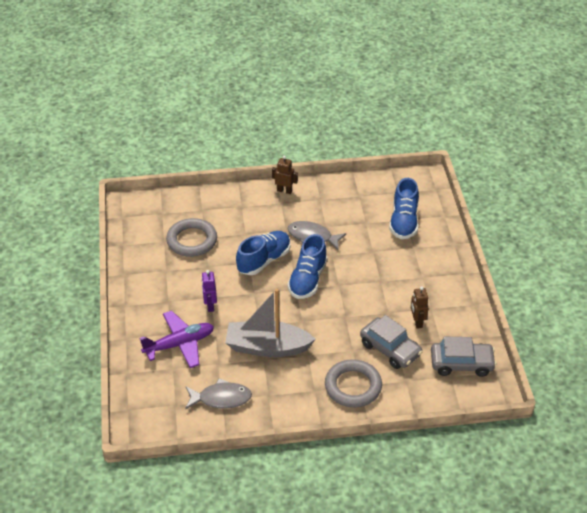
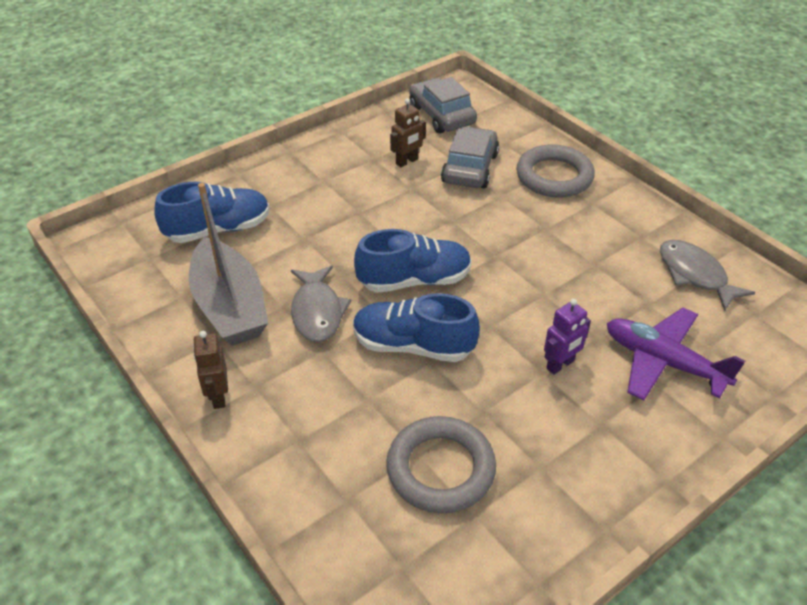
camera: 120 degrees left, 0 degrees up
(267, 347) = (572, 269): grey boat -> grey boat (230, 306)

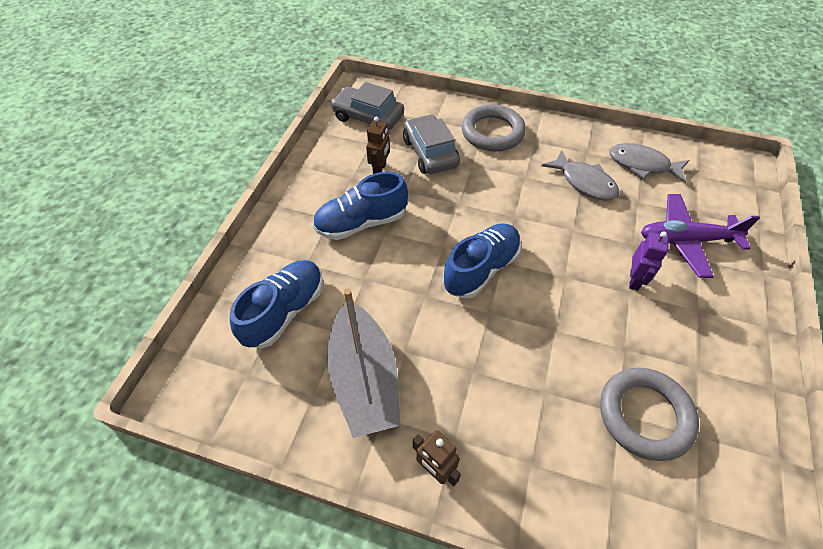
camera: 35 degrees left, 10 degrees up
(230, 306) = (364, 378): grey boat -> grey boat turned 45 degrees clockwise
(317, 312) = (437, 339): grey fish -> grey fish (584, 182)
(413, 346) = (532, 325): blue shoe -> blue shoe (361, 223)

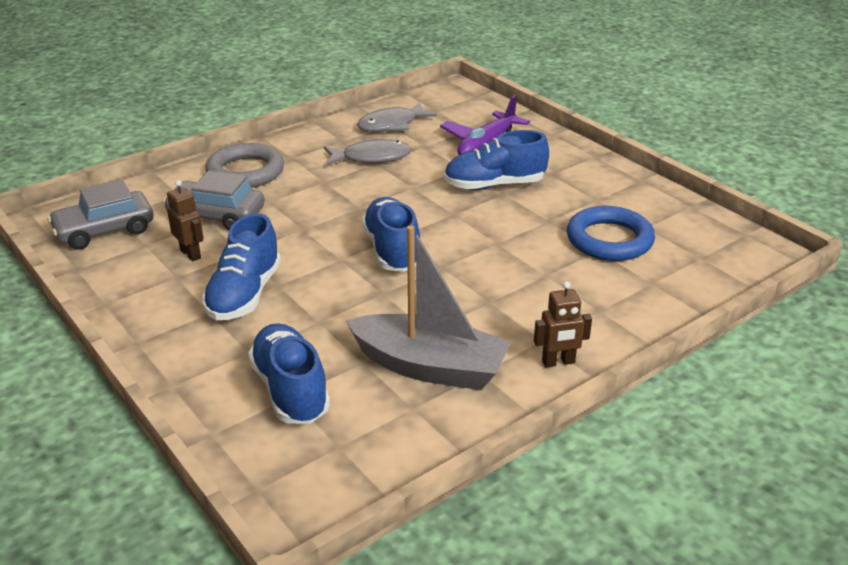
camera: 55 degrees left, 20 degrees down
(634, 280) = (494, 185): purple robot -> blue shoe
(644, 415) = (609, 240): grey ring -> blue ring

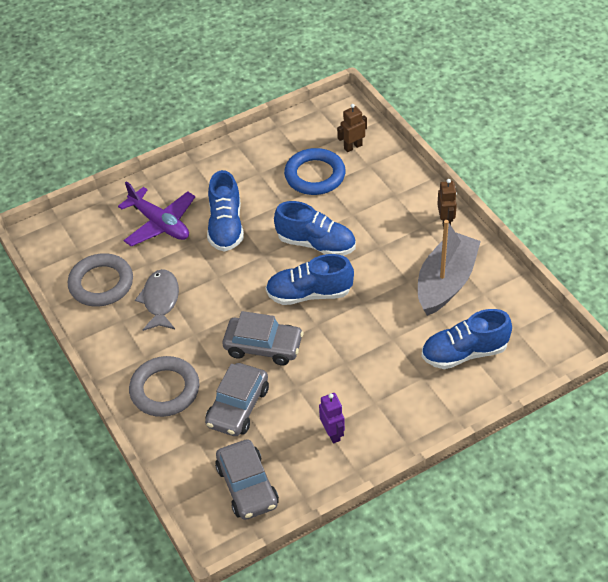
camera: 80 degrees left, 15 degrees up
(165, 282) = (332, 433): none -> purple robot
(191, 254) = (294, 420): brown robot -> brown robot (353, 147)
(244, 294) = (355, 382): blue shoe -> blue shoe (316, 244)
(305, 225) = (263, 346): none -> grey car
(391, 125) = (101, 283): grey fish -> grey ring

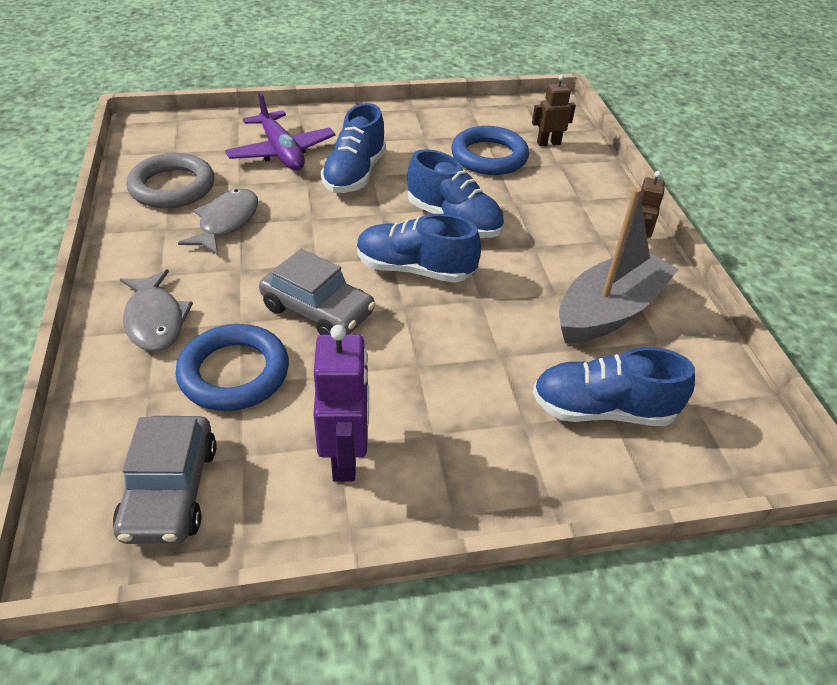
camera: 15 degrees right, 5 degrees down
(165, 390) = (155, 320): grey ring -> grey fish
(238, 407) = (234, 373): grey car -> blue ring
(332, 433) = (345, 457): purple robot -> purple robot, size x1.59

